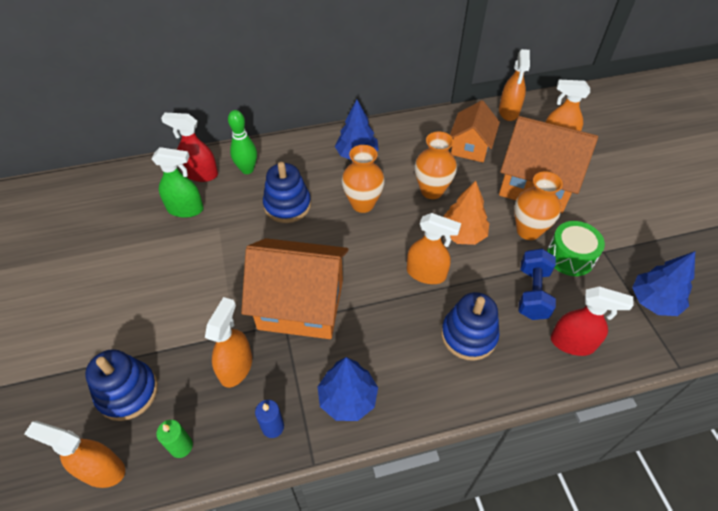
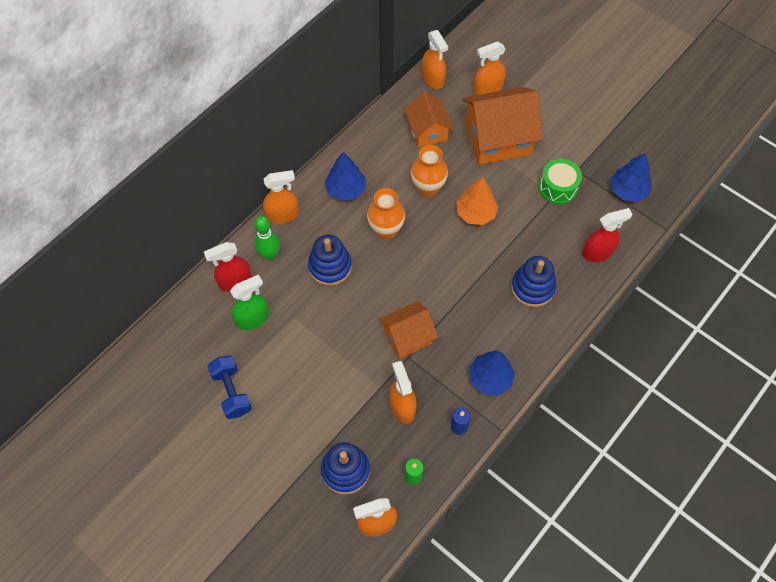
camera: 35 degrees left, 10 degrees up
(301, 305) = (407, 337): orange house -> orange house, size x0.60
(426, 273) = (474, 260): orange spray bottle -> orange spray bottle (282, 215)
(528, 231) = (518, 183): orange vase -> none
(532, 293) = (551, 231): blue dumbbell -> blue dumbbell (231, 392)

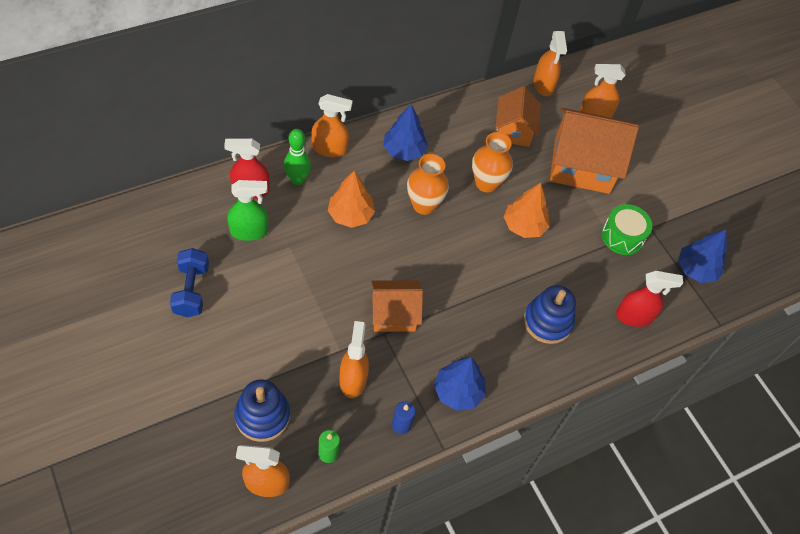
camera: 15 degrees right, 5 degrees down
(330, 267) = (350, 215): blue stacking toy -> orange tree

